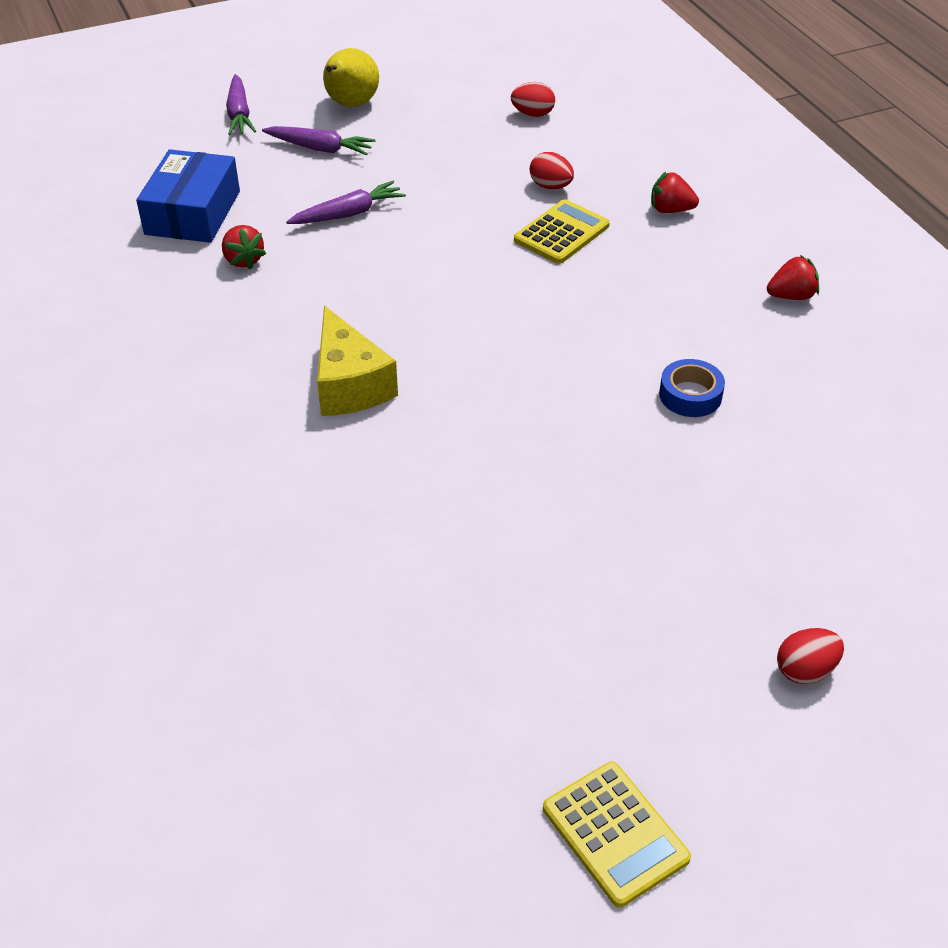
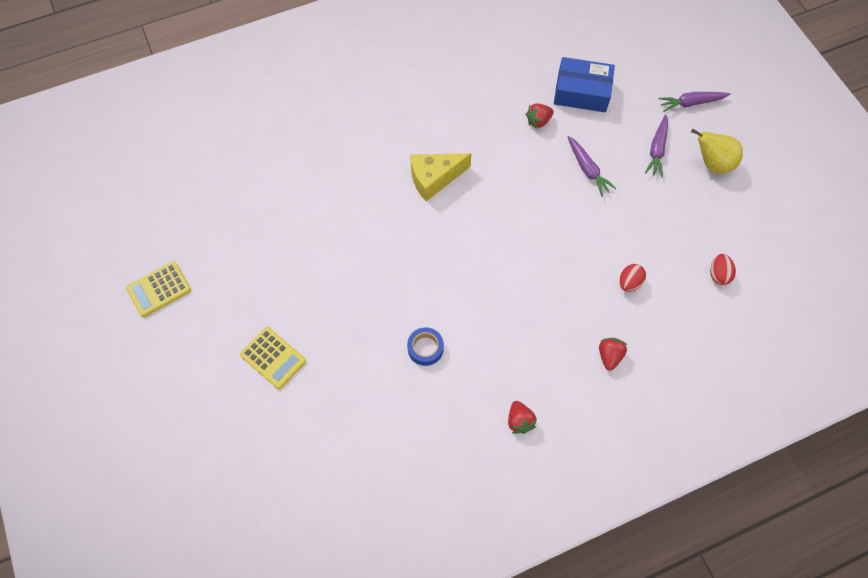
camera: 90 degrees right, 20 degrees up
(561, 233) = (577, 287): yellow calculator -> yellow calculator (273, 358)
(805, 670) = (231, 379): red egg -> none

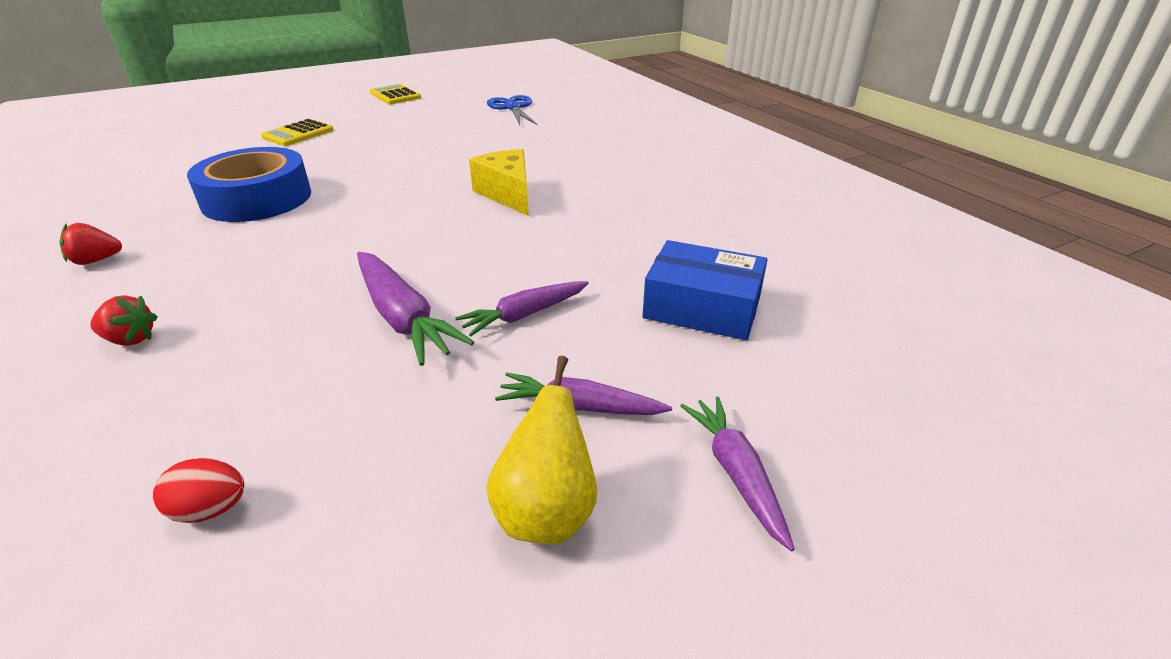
camera: 85 degrees right, 30 degrees down
(229, 177) = (512, 108): none -> blue scissors
(425, 348) = (257, 198): blue tape -> blue tape, size x2.24
(538, 121) = (622, 265): red strawberry -> none
(581, 92) = (702, 307): blue box -> blue box turned 75 degrees counterclockwise
(589, 225) = (403, 317): none -> purple carrot
(629, 283) = (263, 363): red egg -> none

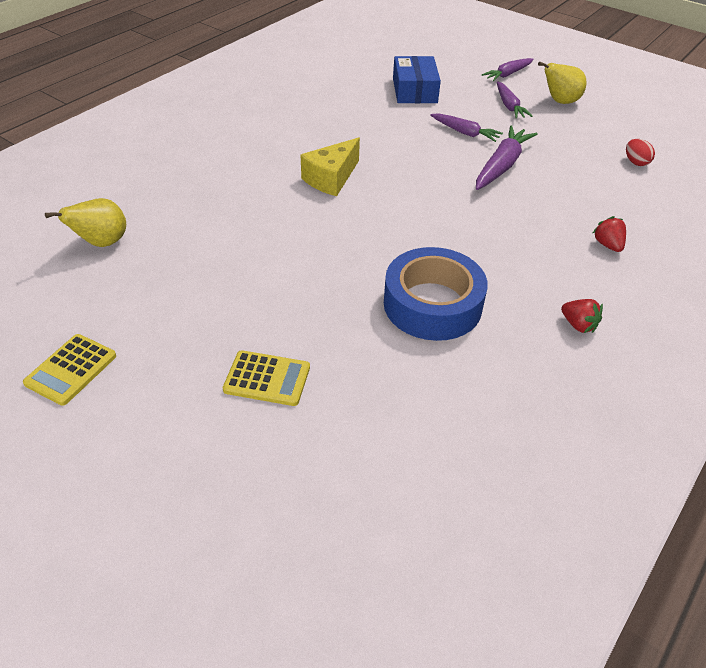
camera: 115 degrees left, 10 degrees up
(512, 108) = (102, 243): blue scissors -> yellow pear

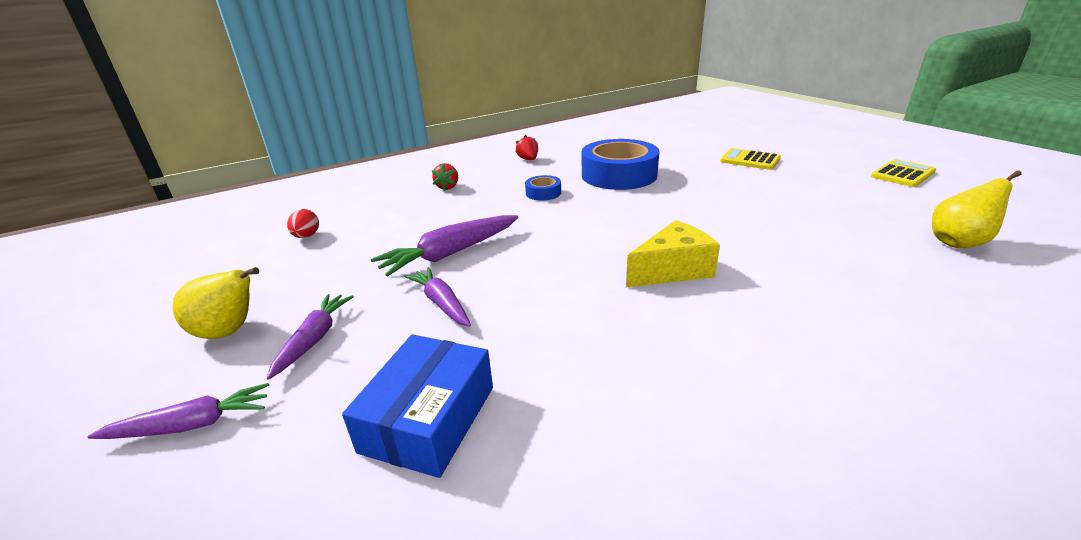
camera: 155 degrees left, 15 degrees down
(494, 252) = (543, 193): none -> blue tape

